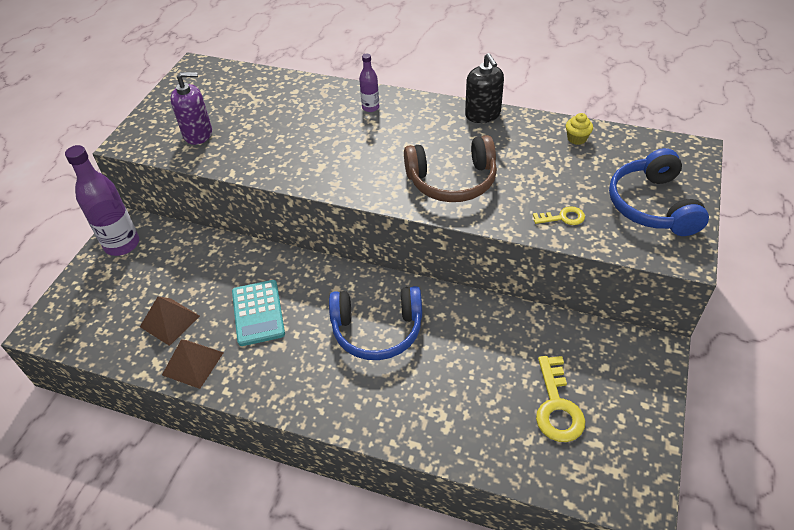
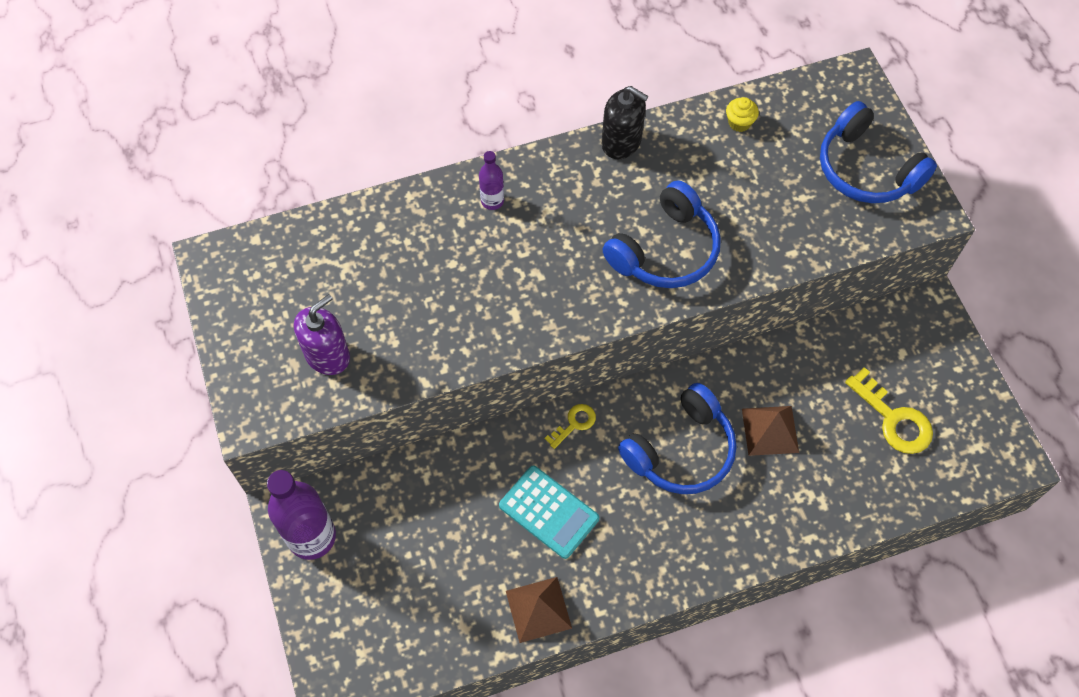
camera: 40 degrees left, 15 degrees up
(170, 321) = (466, 584): brown pyramid -> brown pyramid (770, 430)
(452, 181) = (665, 250): brown headphones -> blue headphones
(563, 217) = (802, 232): yellow key -> yellow key (574, 424)

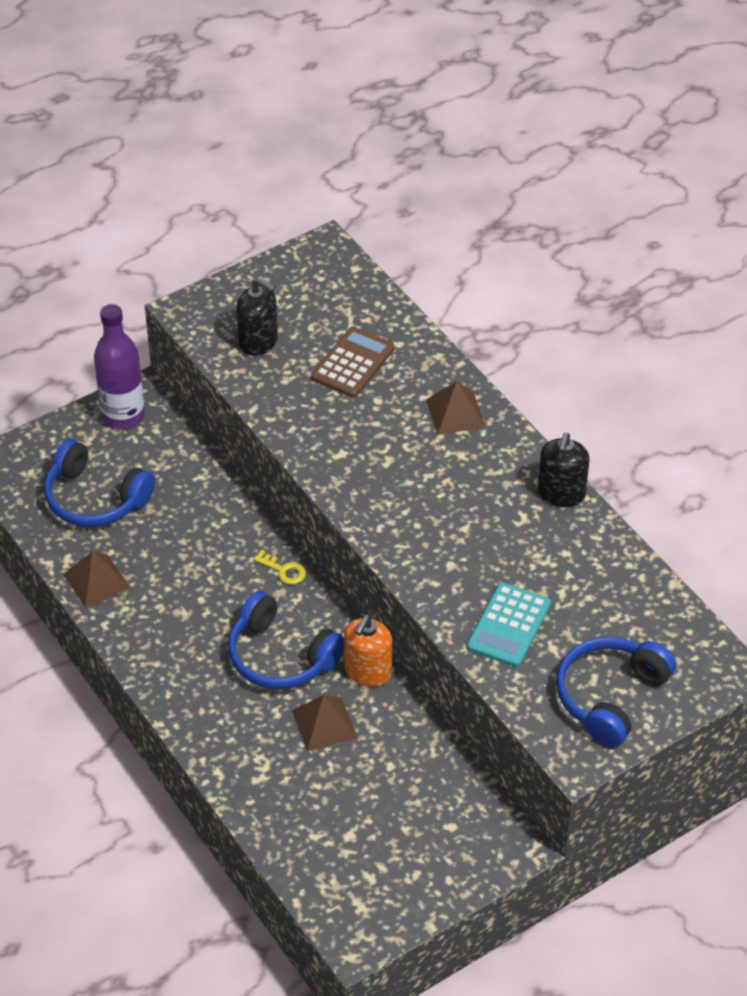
camera: 75 degrees right, 15 degrees down
(327, 355) = (258, 341): purple soap dispenser -> black soap dispenser
(392, 273) = (353, 363): none -> brown calculator
(492, 201) = (455, 413): purple bottle -> brown pyramid
(548, 512) = (190, 569): turquoise calculator -> turquoise calculator (508, 625)
(665, 250) = (448, 548): blue headphones -> blue headphones (95, 498)
(716, 378) = (368, 671): none -> orange soap dispenser
(739, 123) = (625, 582): yellow cupcake -> none
(893, 419) = (370, 827): yellow key -> none

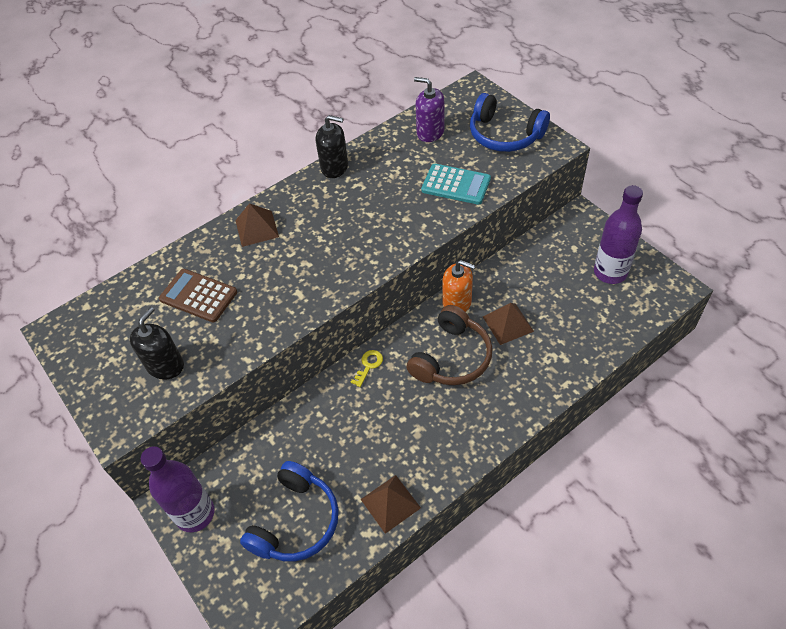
camera: 90 degrees left, 5 degrees up
(281, 656) = (451, 357): blue headphones -> brown headphones
(396, 862) = (610, 272): none -> purple bottle
(625, 606) = (430, 132): none -> purple soap dispenser

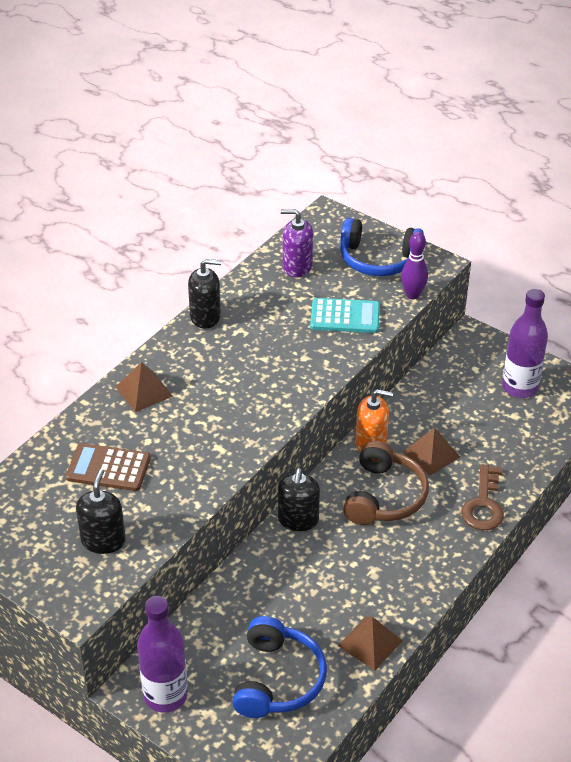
camera: 20 degrees left, 10 degrees down
(368, 365) = (298, 520): yellow key -> black soap dispenser
(524, 172) = (412, 295): none -> purple bowling pin
(540, 383) = (483, 504): none -> brown key

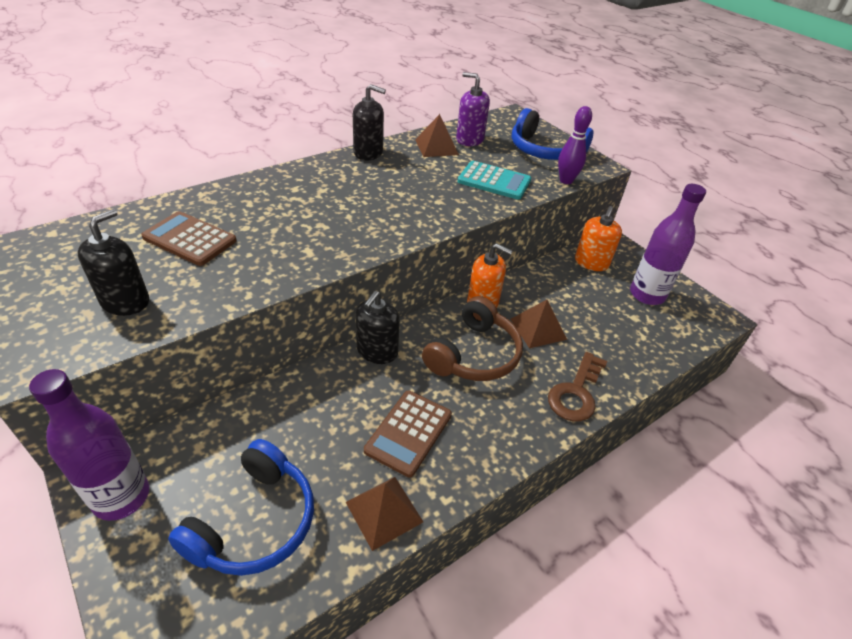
camera: 15 degrees right, 0 degrees up
(144, 391) = (274, 190): brown pyramid -> brown pyramid (436, 147)
(360, 580) = (408, 432): none -> brown calculator
(457, 366) = (591, 263): none -> orange soap dispenser

